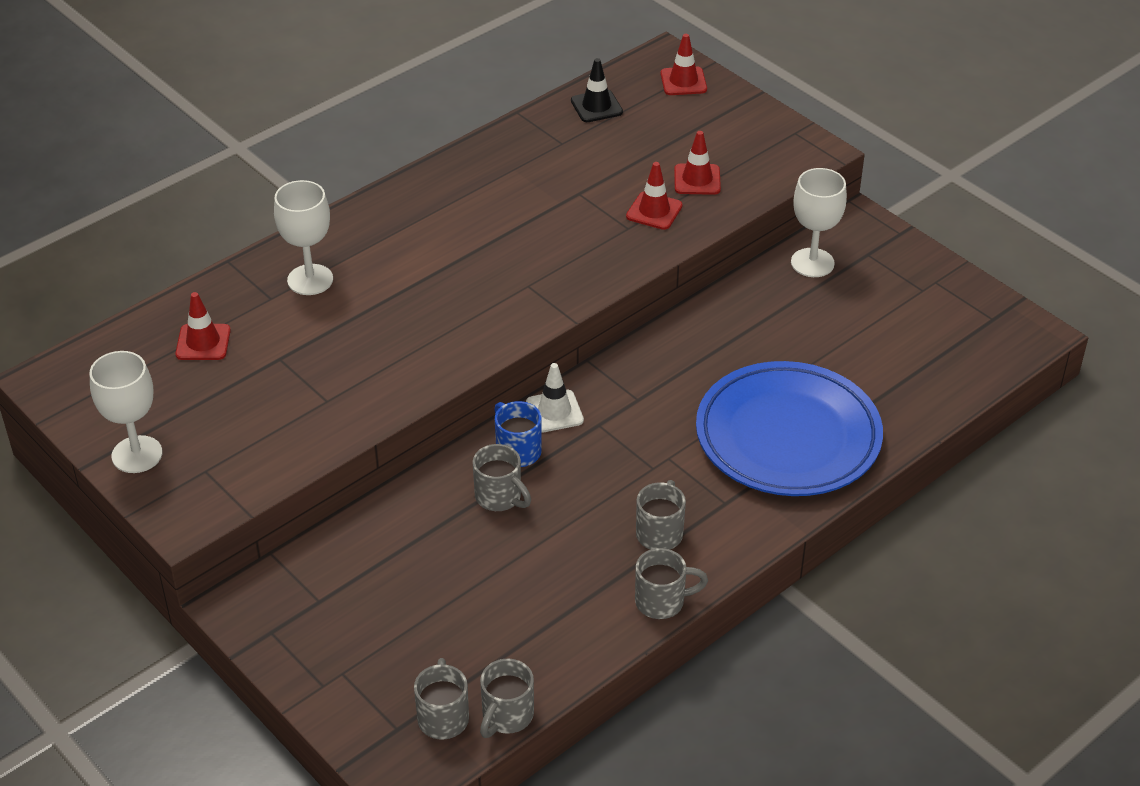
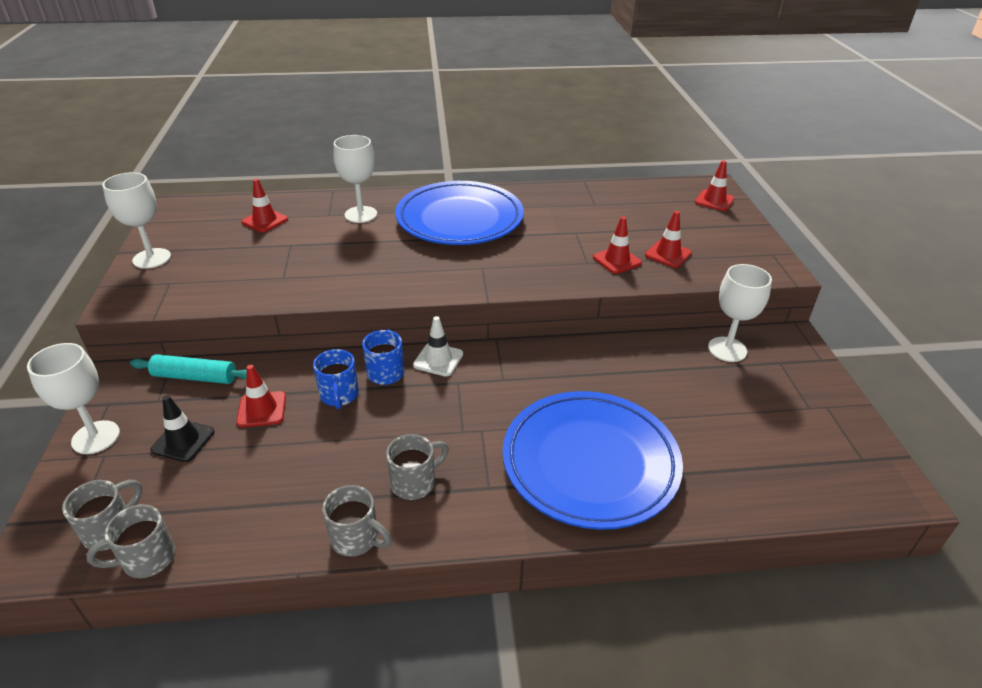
camera: 35 degrees right, 5 degrees down
(308, 664) = (96, 437): none -> white goblet
(325, 559) = (195, 377): none -> turquoise rolling pin
(434, 234) = (459, 220): none -> blue plate
(440, 550) = (262, 409): none -> red traffic cone
(499, 497) = (339, 395): grey mug -> blue mug
(596, 106) = (639, 194): black traffic cone -> black traffic cone (183, 441)

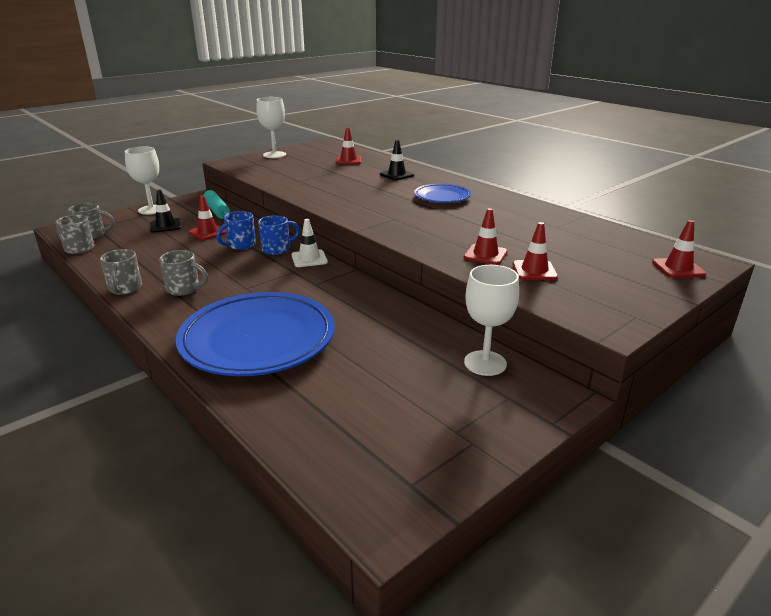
camera: 55 degrees right, 10 degrees down
(361, 214) = (396, 175): white goblet -> black traffic cone
(459, 220) = (442, 197): blue plate -> blue plate, size x0.52

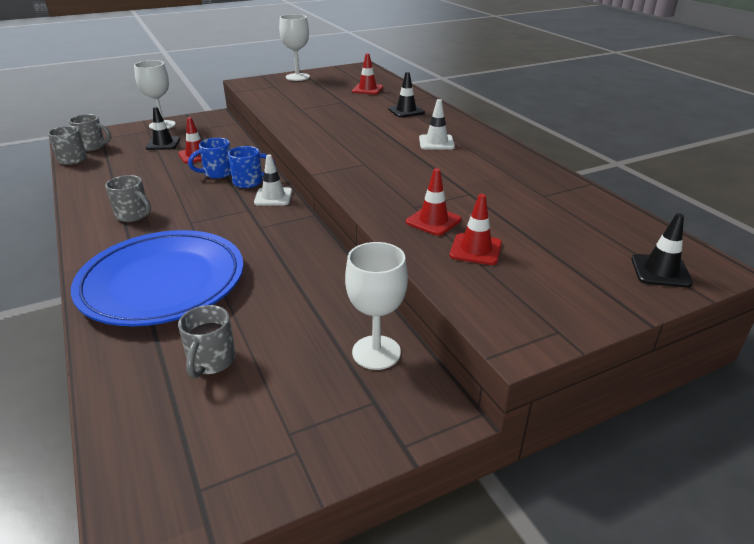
camera: 15 degrees right, 5 degrees up
(125, 289) = (82, 208): grey mug -> grey mug (211, 361)
(217, 210) = (220, 132): turquoise rolling pin -> none
(442, 197) = (436, 142): blue plate -> white traffic cone
(678, 268) = (660, 271): red traffic cone -> black traffic cone

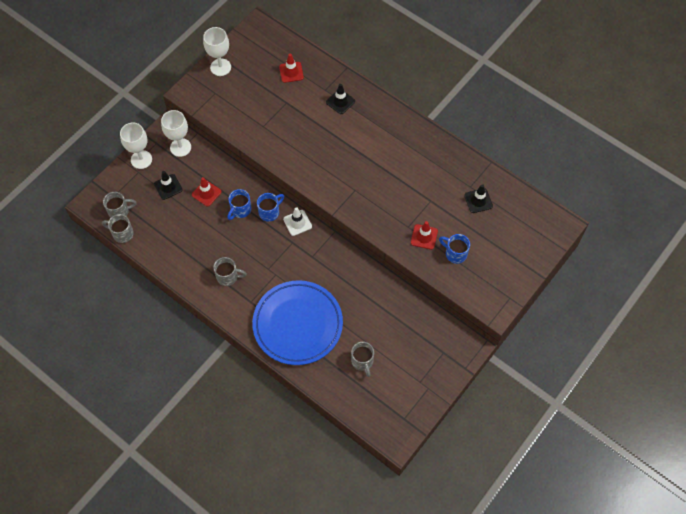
camera: 25 degrees left, 30 degrees up
(376, 352) = (429, 325): white goblet -> white goblet (180, 147)
(436, 142) = (384, 144): white traffic cone -> none
(475, 249) = (455, 253): red traffic cone -> blue mug
(660, 271) = (541, 236): black traffic cone -> black traffic cone (478, 201)

